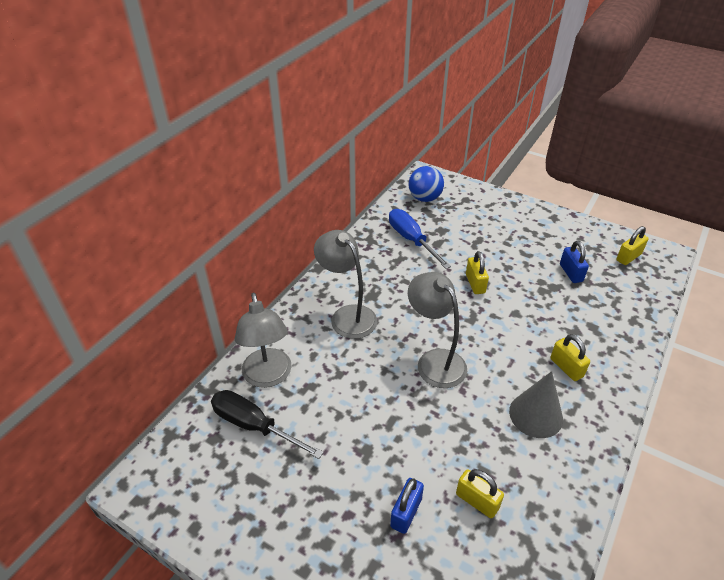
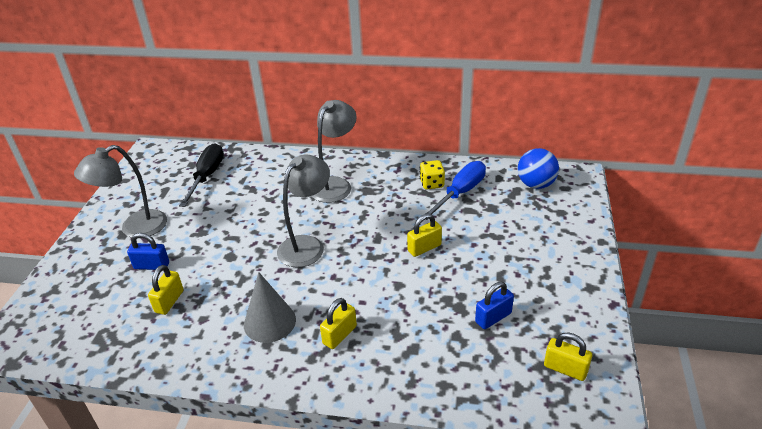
camera: 70 degrees right, 5 degrees down
(268, 377) = (253, 168): grey lamp -> grey lamp (135, 228)
(388, 252) = (432, 184): none -> yellow dice

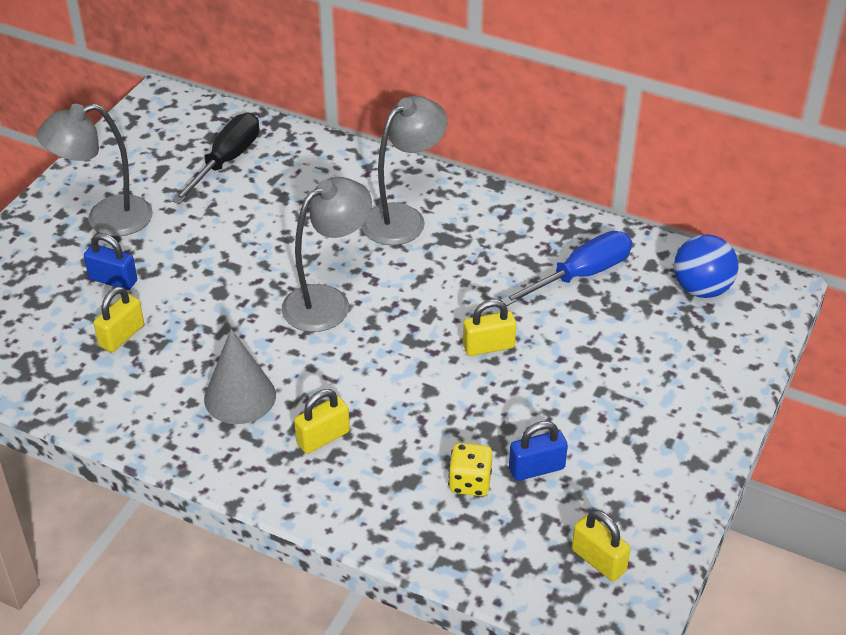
camera: 15 degrees right, 5 degrees up
(432, 184) = (545, 250): yellow dice -> yellow dice (470, 482)

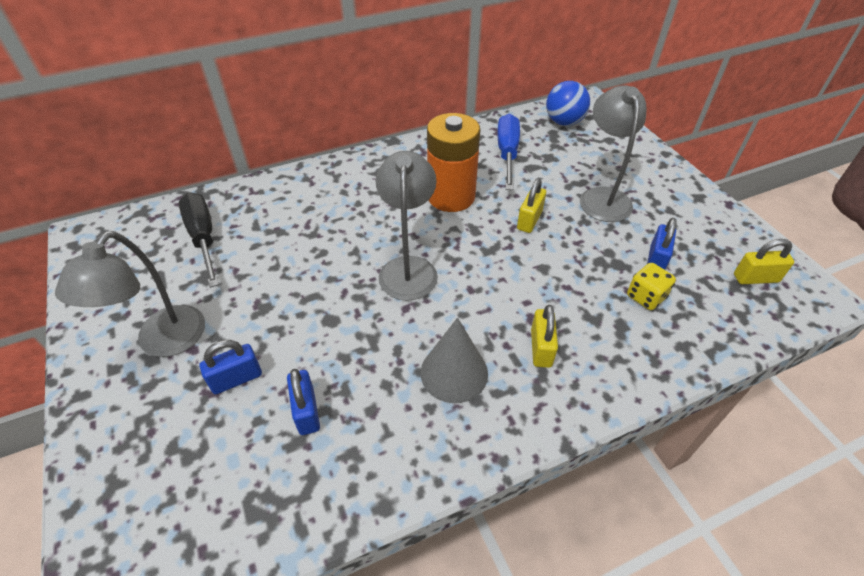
camera: 50 degrees left, 5 degrees up
(122, 336) = (307, 411): yellow padlock -> blue padlock
(403, 218) = (373, 190): grey lamp -> grey lamp (602, 197)
(458, 273) = (451, 197): none -> orange battery

